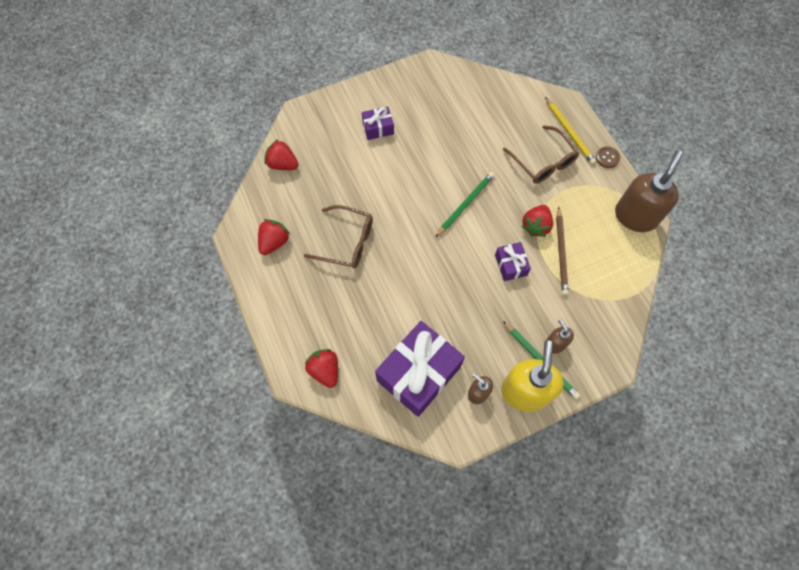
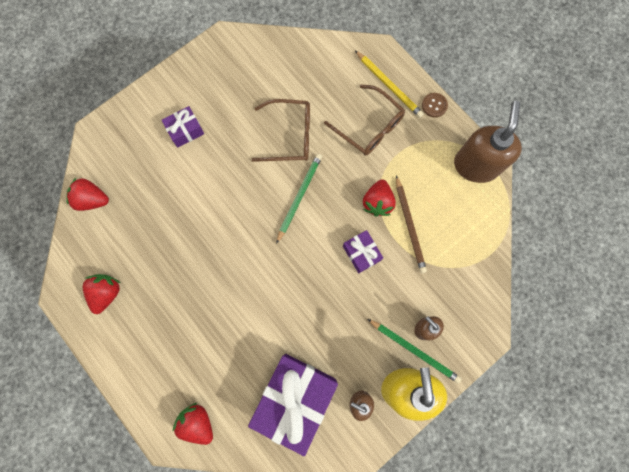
camera: 15 degrees left, 10 degrees up
(347, 242) = (185, 272): brown glasses -> brown glasses (290, 135)

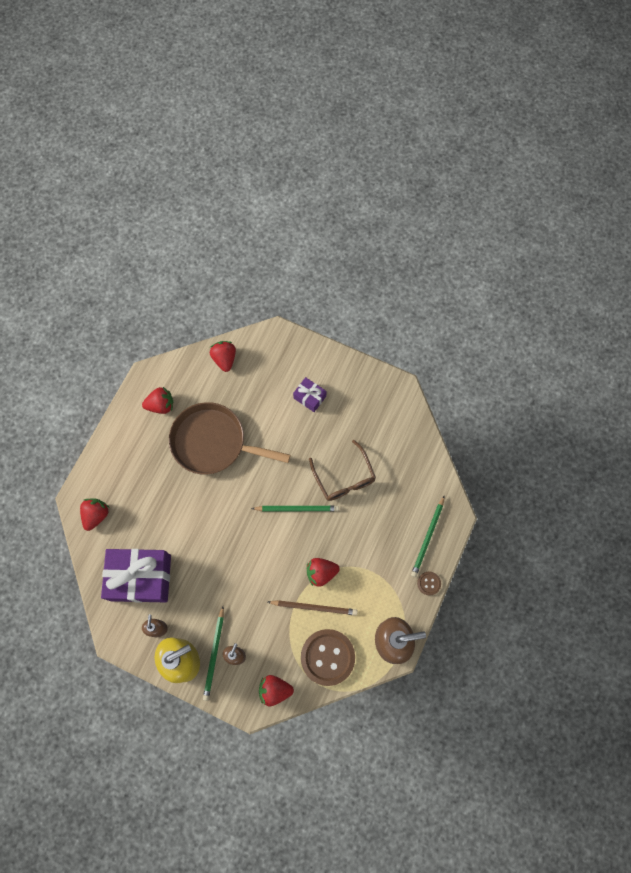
camera: 65 degrees right, 5 degrees down
(181, 253) = (213, 442): none -> brown pan
(361, 253) = (273, 578): purple gift -> none
(369, 127) = (382, 538): brown glasses -> none
(389, 85) = (428, 537): yellow pencil -> green pencil
(409, 225) = (314, 607): brown pencil -> brown pencil turned 135 degrees counterclockwise
(465, 234) = (327, 657): none -> brown button
(477, 302) = (274, 690): none -> red strawberry

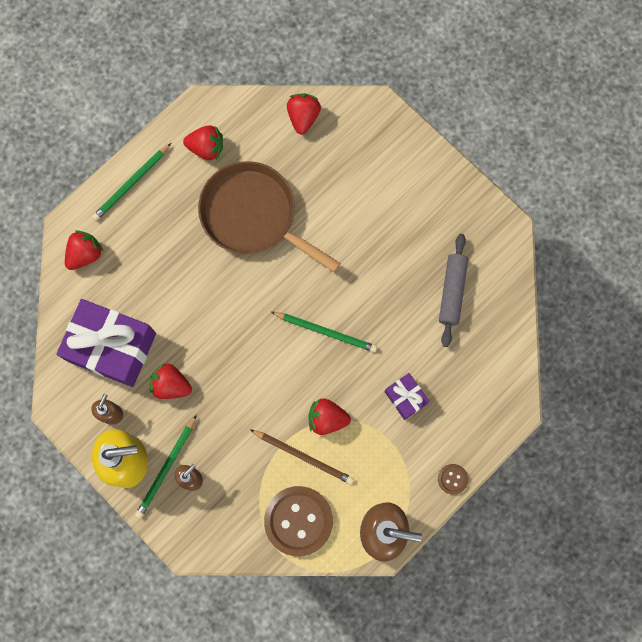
camera: 20 degrees right, 5 degrees up
(274, 690) = (222, 535): red strawberry -> red strawberry (171, 385)
(309, 397) = (390, 201): purple gift -> purple gift (405, 397)
(344, 478) = (397, 315): brown glasses -> none
(377, 447) = (452, 292): none -> grey rolling pin
(428, 537) = (472, 423): green pencil -> green pencil (132, 183)

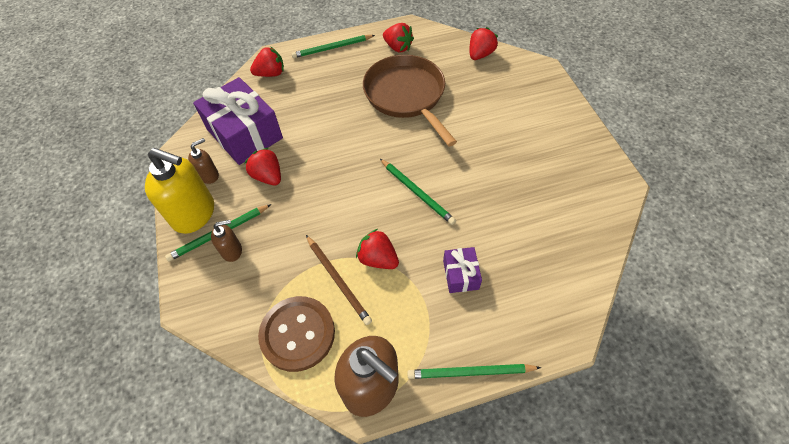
camera: 30 degrees right, 20 degrees down
(452, 292) = (547, 209): grey rolling pin -> none
(452, 479) = (471, 372): brown button -> green pencil

